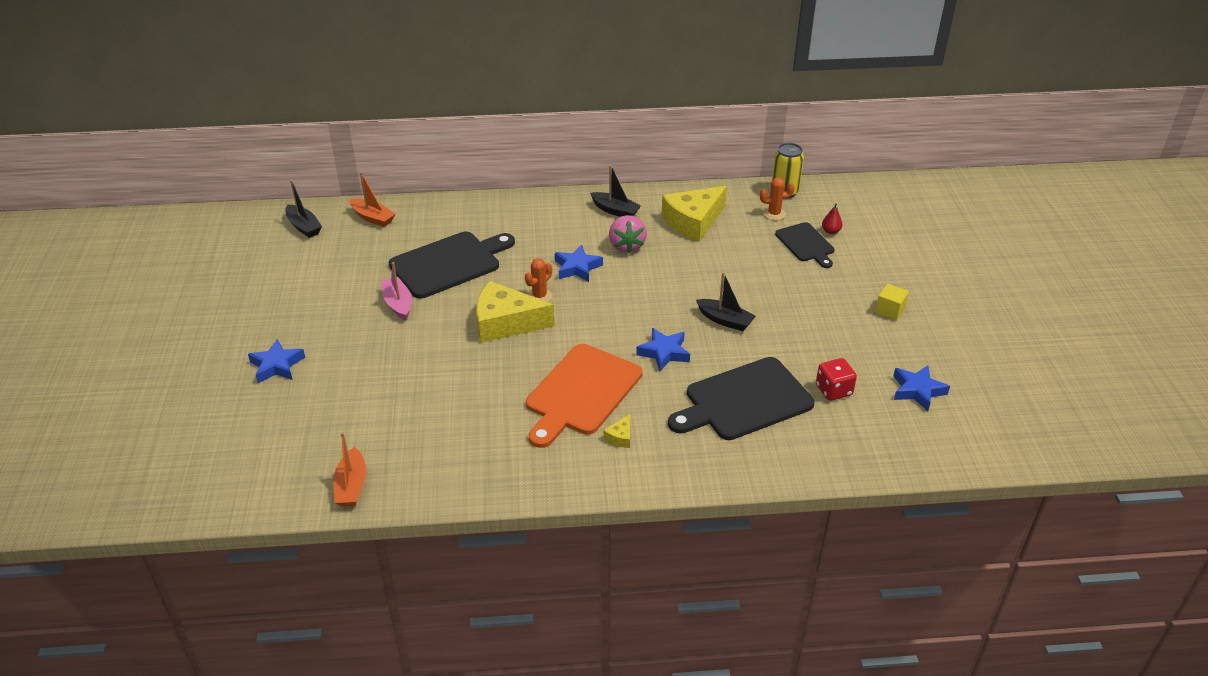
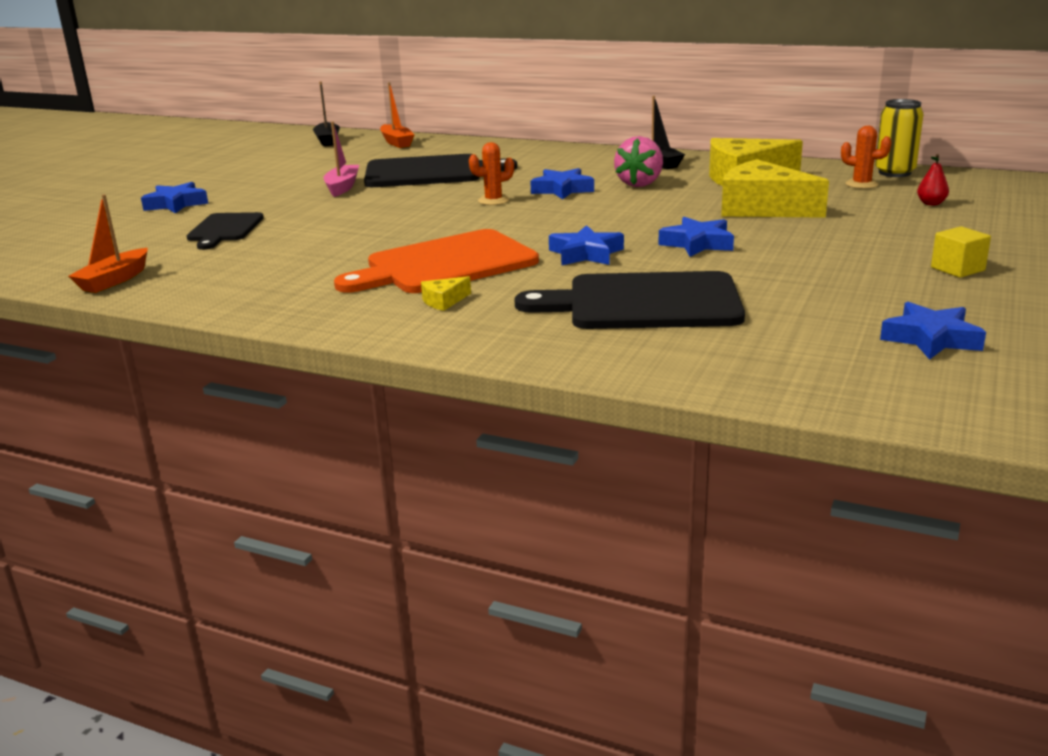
camera: 30 degrees right, 15 degrees down
(506, 323) = (432, 211): yellow cheese -> yellow cheese (763, 208)
(725, 320) = (697, 244): black boat -> blue star
(806, 244) = (882, 208): black cutting board -> black cutting board (224, 229)
(833, 390) = (789, 316): red dice -> none

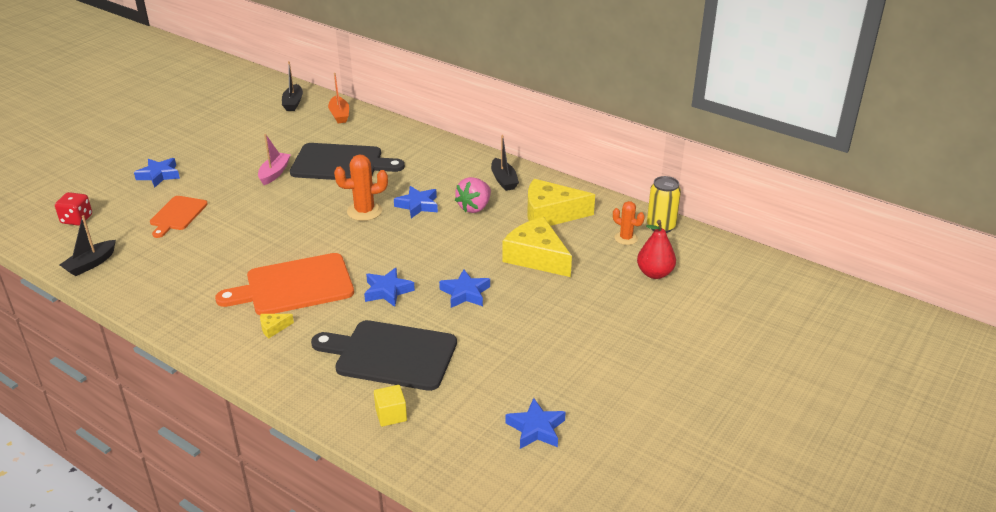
camera: 10 degrees right, 10 degrees up
(71, 248) = (77, 219): none -> red dice
(114, 280) = (90, 264): orange boat -> black boat
(224, 229) = (177, 215): black cutting board -> orange cutting board
(493, 201) = (364, 211): orange cactus -> orange cactus, size x1.55
(931, 203) = (654, 273): red pear -> red pear, size x1.80
(957, 269) = (610, 357): yellow cube -> yellow cube (391, 415)

